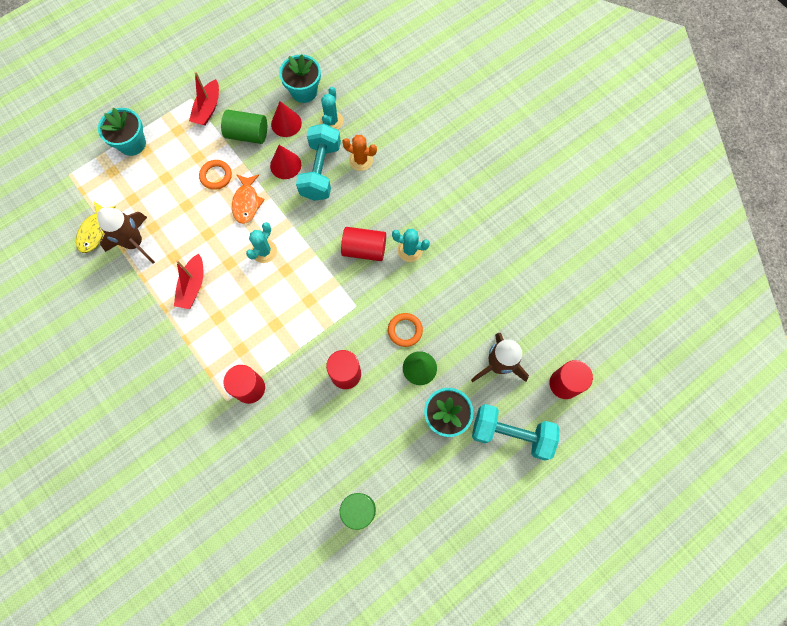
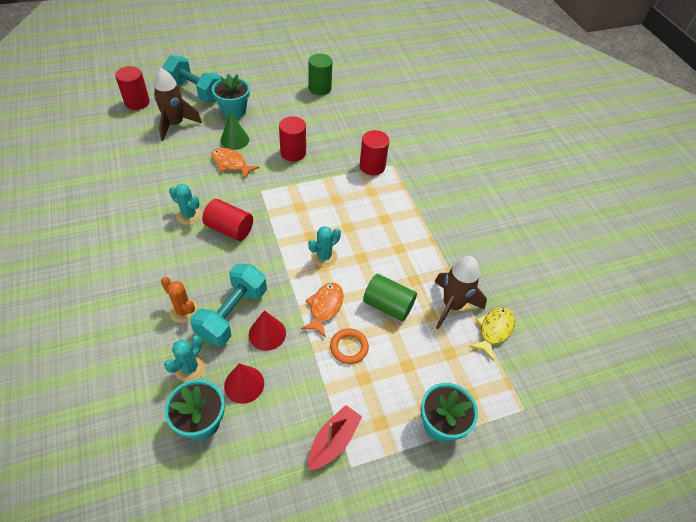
camera: 165 degrees left, 20 degrees down
(193, 286) = (401, 249): red boat -> none
(247, 134) = (296, 386): green cylinder -> green cylinder (388, 305)
(405, 330) = (231, 164): orange ring -> orange fish

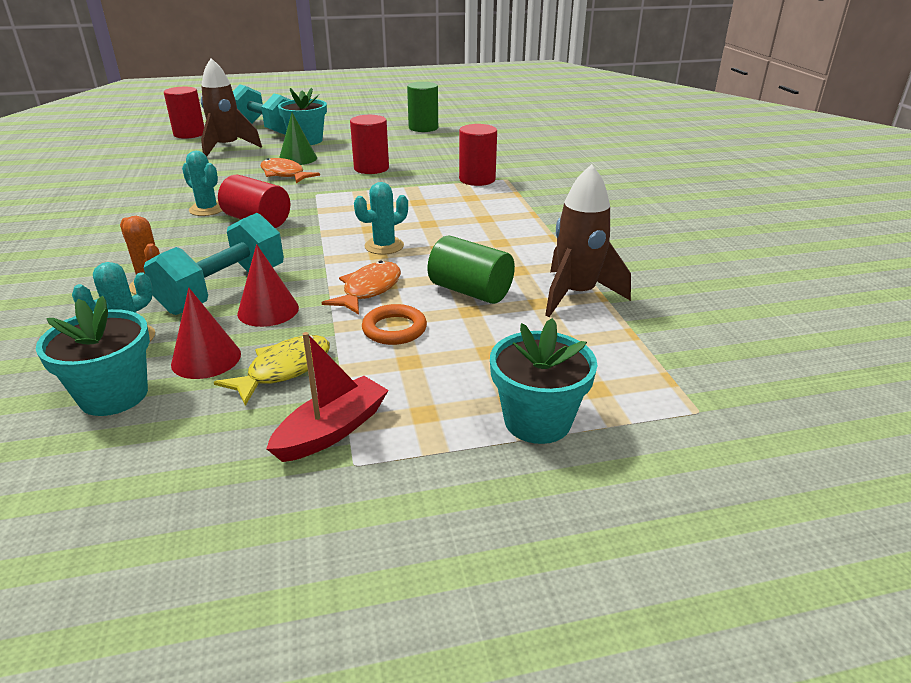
camera: 10 degrees right, 20 degrees down
(494, 330) = (645, 322): yellow fish -> yellow fish (284, 370)

